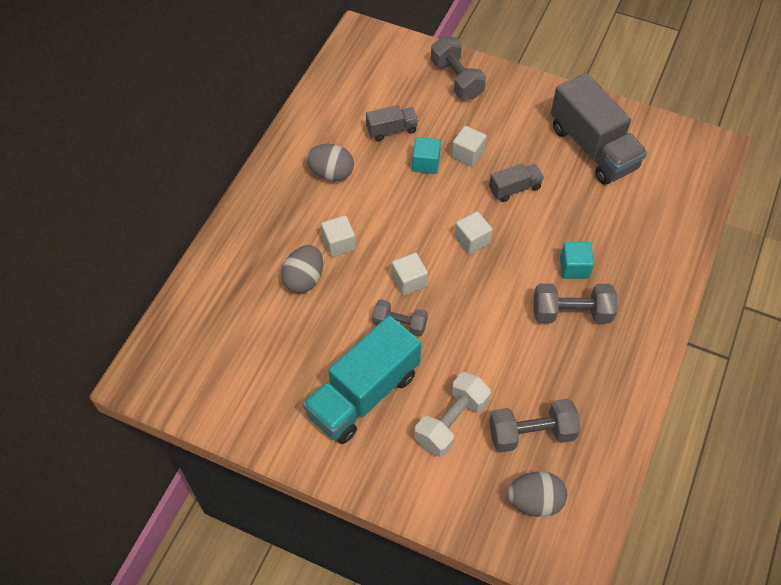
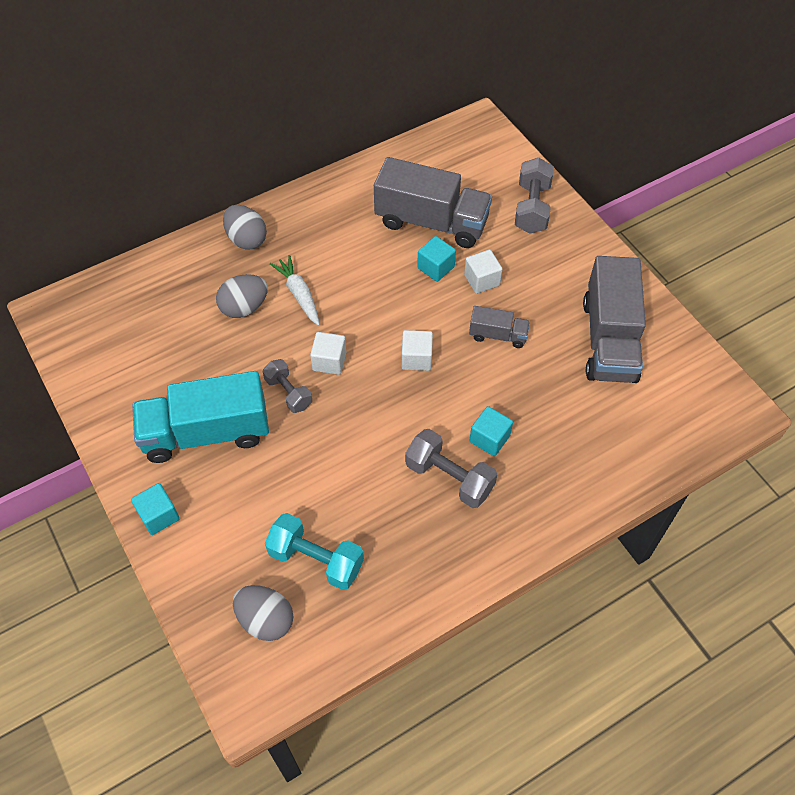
camera: 35 degrees right, 0 degrees up
(331, 173) = (345, 231): grey egg -> grey egg (246, 239)
(339, 243) = (299, 294): white cube -> white carrot
(384, 481) = (159, 515): none -> turquoise cube
(391, 130) = (431, 222): grey truck -> grey truck, size x2.06
(451, 422) = (257, 503): white dumbbell -> none
(531, 433) = (316, 559): grey dumbbell -> turquoise dumbbell

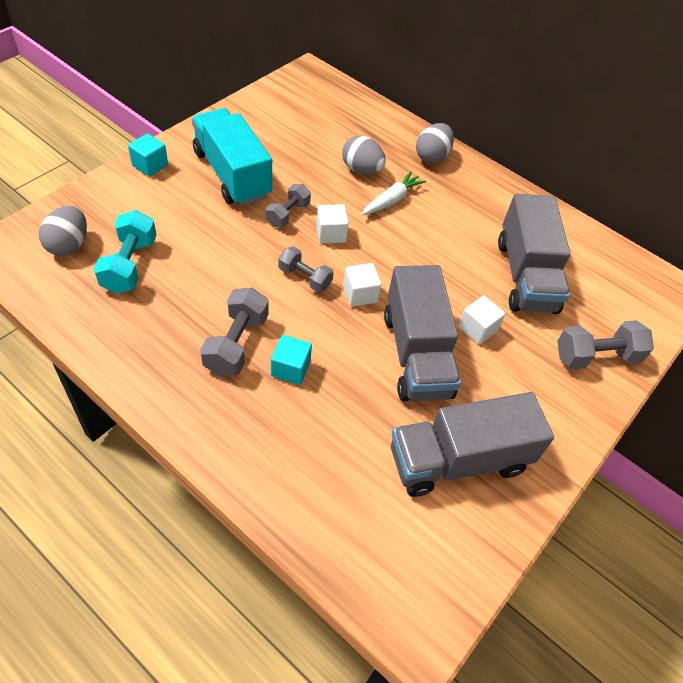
camera: 65 degrees right, 5 degrees down
(382, 399) = (305, 278): none -> grey dumbbell
(436, 267) = (472, 289): turquoise cube -> none
(498, 335) = (416, 354): grey truck -> grey truck, size x2.06

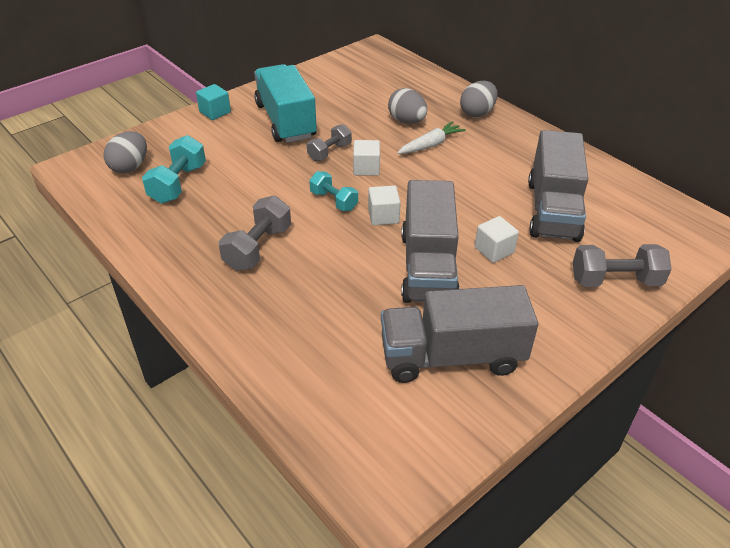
camera: 15 degrees right, 10 degrees down
(290, 368) = (303, 270): turquoise cube -> none
(305, 278) = (334, 201): grey dumbbell -> turquoise dumbbell

